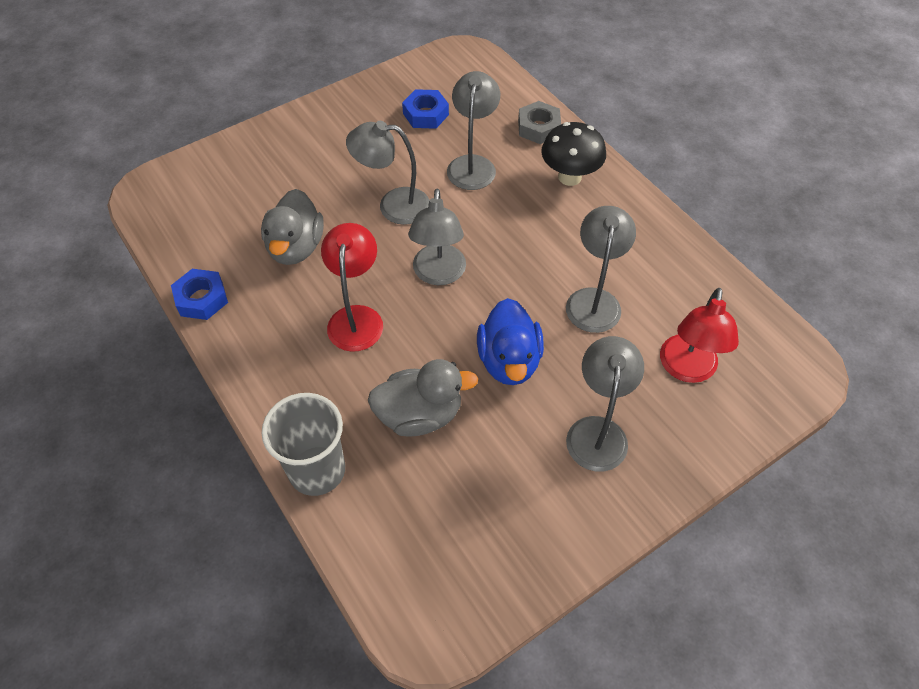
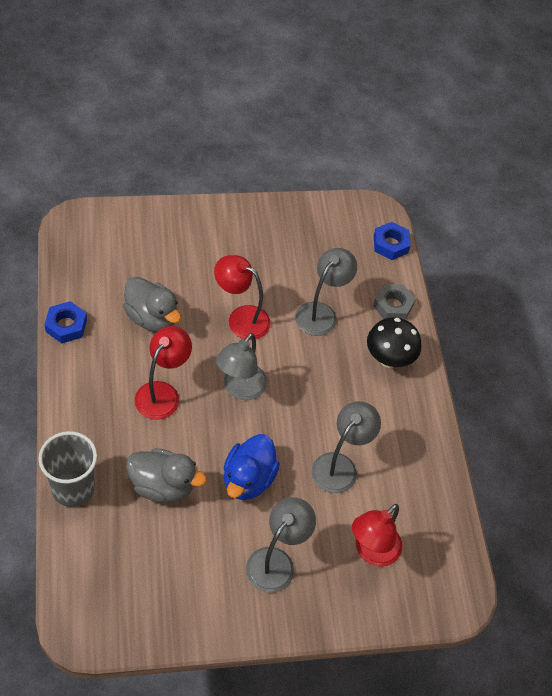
camera: 20 degrees right, 0 degrees up
(296, 247) = (152, 318): grey duck -> grey duck turned 75 degrees counterclockwise
(393, 205) = (241, 318): grey lamp -> red lamp
(425, 114) = (312, 253): blue nut -> blue nut (390, 244)

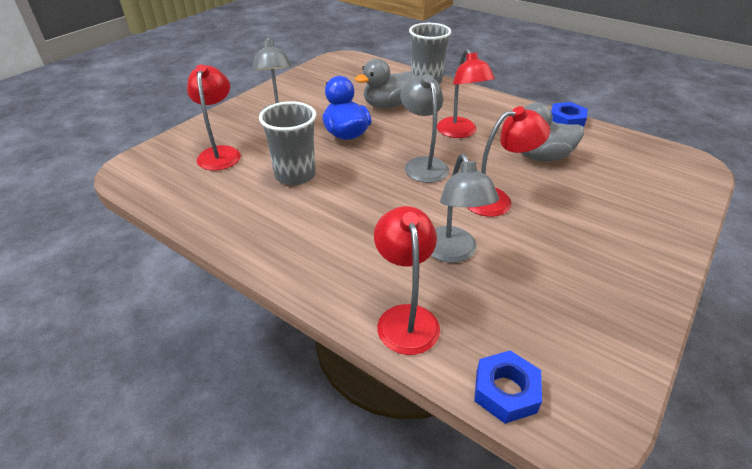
camera: 140 degrees right, 15 degrees down
(340, 465) = (295, 175): grey lamp -> grey cup
(389, 359) = (346, 266): black mushroom -> none
(393, 306) = (405, 318): grey nut -> red lamp

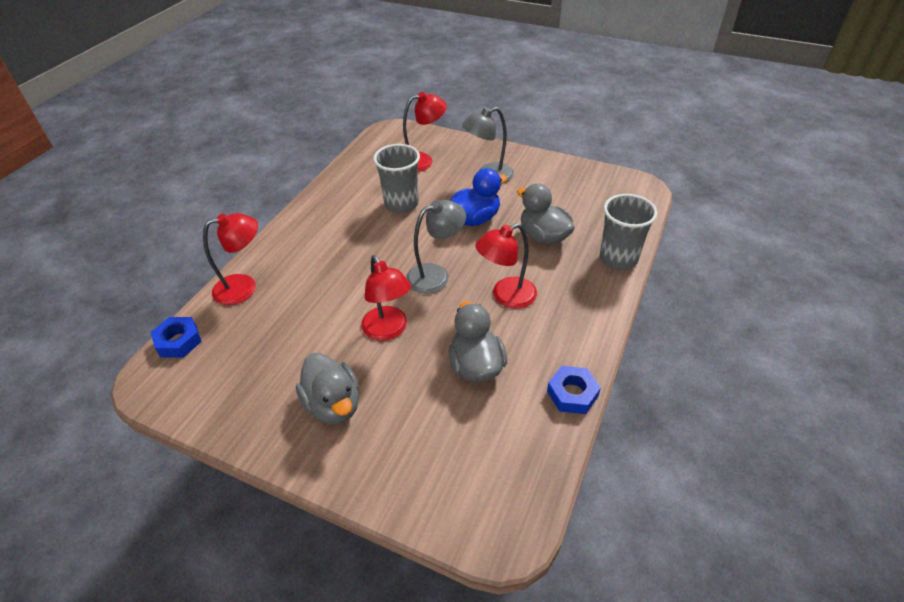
camera: 80 degrees right, 5 degrees up
(453, 253) = (311, 306): grey lamp -> none
(596, 241) = (333, 404): none -> grey duck

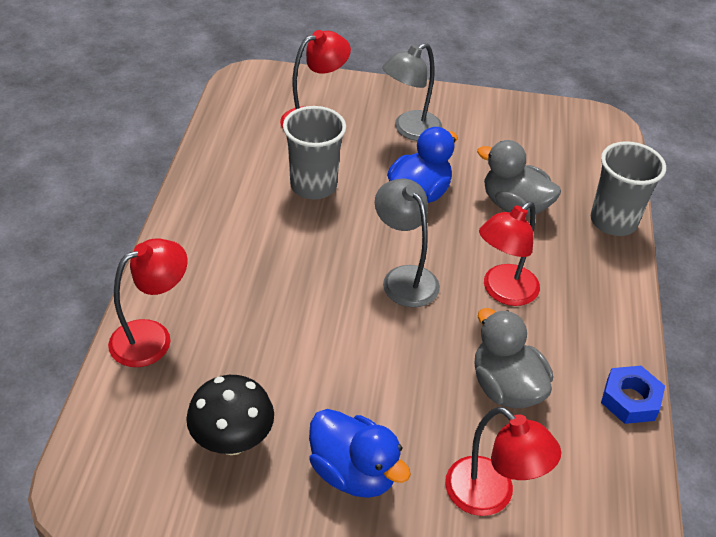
camera: 20 degrees left, 0 degrees up
(178, 341) = (97, 430): blue nut -> none
(261, 366) = (233, 441): none -> black mushroom
(333, 404) = (354, 472): grey duck -> blue duck
(388, 330) = (377, 362): red lamp -> red lamp (490, 496)
(436, 275) = (404, 278): grey lamp -> grey lamp turned 75 degrees counterclockwise

